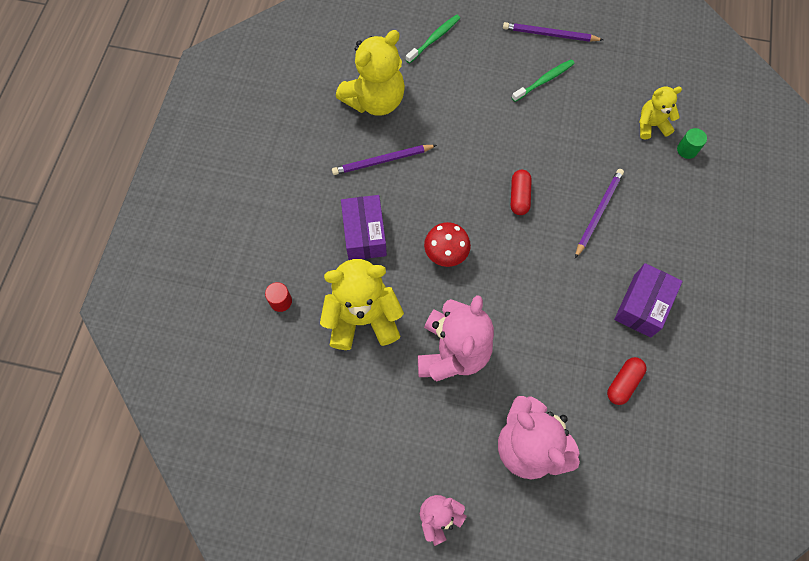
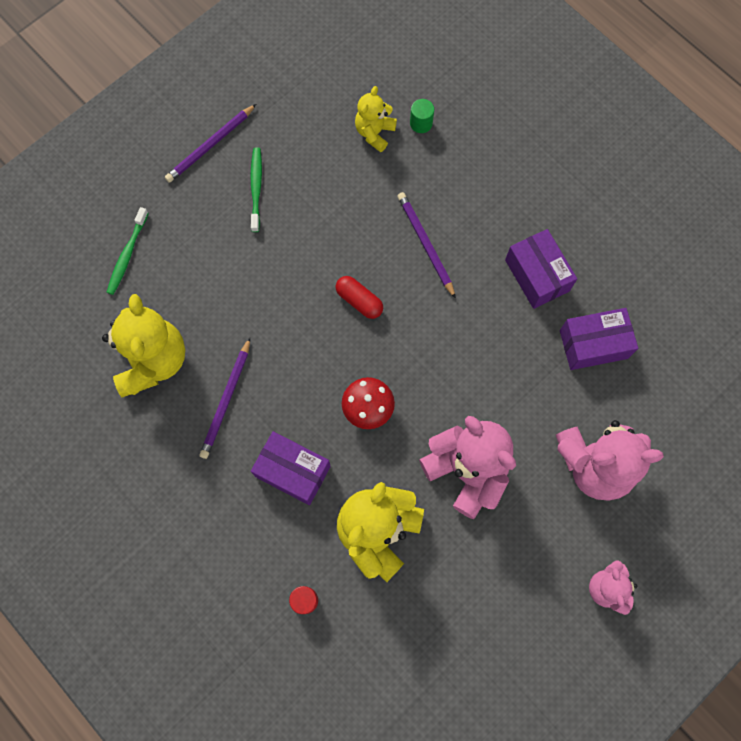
camera: 55 degrees left, 5 degrees up
(434, 39) = (127, 254): green toothbrush -> green toothbrush turned 150 degrees counterclockwise
(623, 383) = (593, 344): red capsule -> purple box

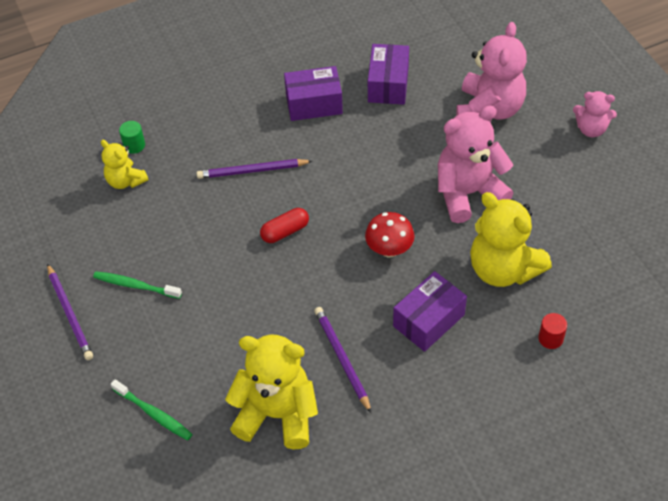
camera: 70 degrees left, 20 degrees down
(226, 400) = (342, 359): purple pencil -> purple pencil turned 150 degrees counterclockwise

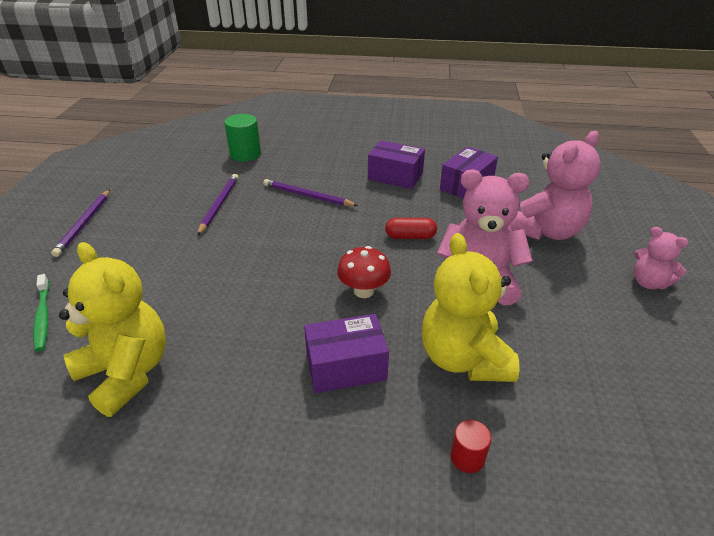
camera: 30 degrees right, 15 degrees down
(126, 181) = (217, 169): yellow teddy bear -> none
(134, 145) = (245, 154): green cylinder -> green cylinder, size x1.73
(136, 286) = (146, 227): green toothbrush -> none
(285, 231) = (290, 241): red capsule -> red capsule (410, 236)
(342, 359) = (232, 357): purple pencil -> purple pencil (219, 205)

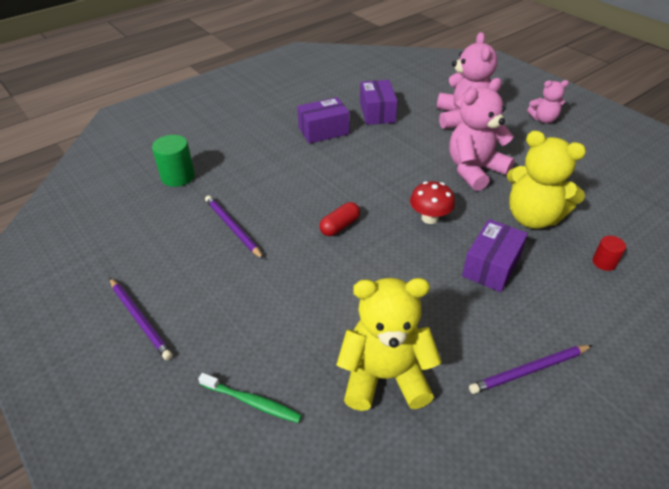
camera: 45 degrees left, 5 degrees up
(307, 196) = (288, 180): purple pencil -> purple pencil (529, 371)
(410, 236) = (399, 167): red capsule -> red capsule (340, 226)

